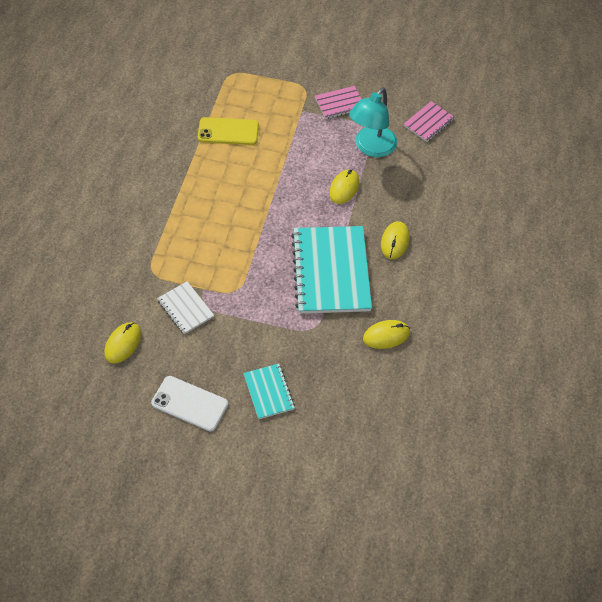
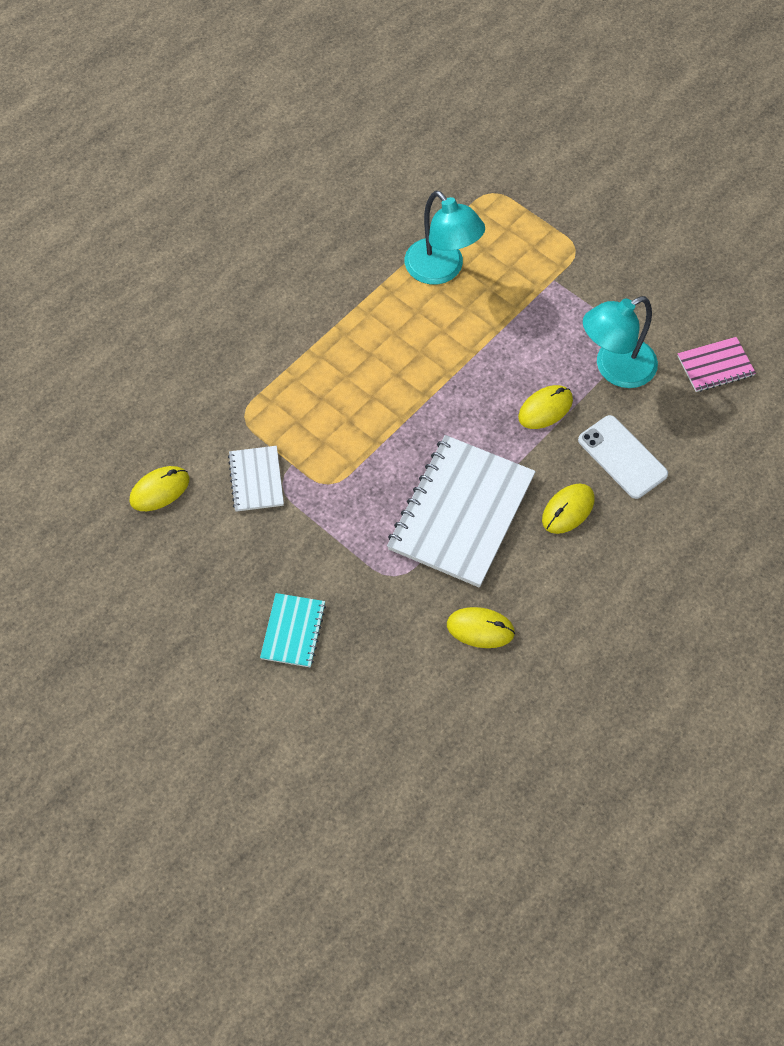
camera: 30 degrees right, 5 degrees up
(189, 403) = (193, 600): white phone -> white phone (622, 457)
(228, 131) = (441, 270): yellow phone -> turquoise lamp
(331, 271) = (461, 512): turquoise notebook -> white notebook
(339, 103) = (610, 290): pink notebook -> none

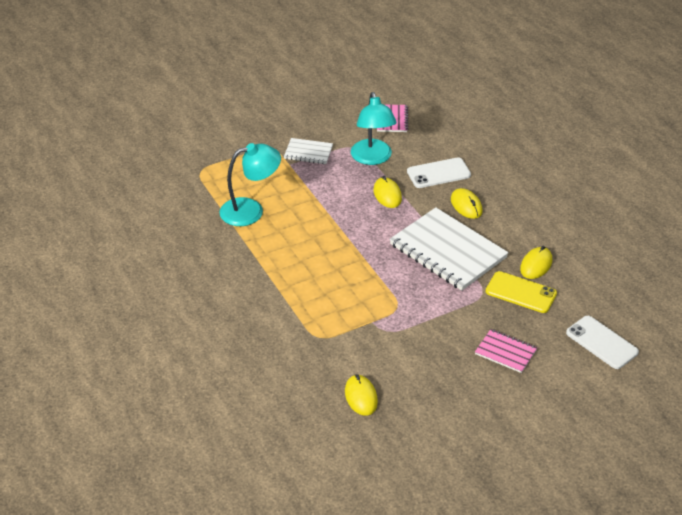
camera: 70 degrees left, 20 degrees down
(256, 480) = (376, 343): white notebook -> white notebook (308, 152)
(293, 631) = (505, 352): turquoise notebook -> pink notebook
(355, 747) = (601, 342): none -> white phone
(415, 623) = (521, 292): none -> yellow phone

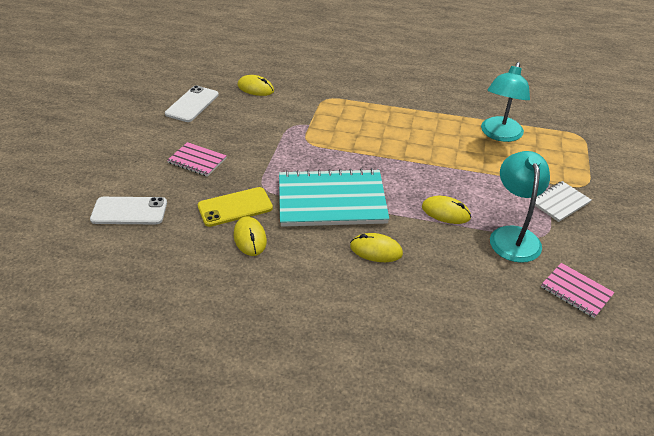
camera: 130 degrees right, 0 degrees up
(372, 158) = (513, 236): turquoise lamp -> turquoise lamp turned 60 degrees clockwise
(438, 173) = (444, 264): white phone -> white phone (192, 104)
(448, 251) = (331, 200): white notebook -> turquoise notebook
(505, 352) = (197, 160): pink notebook -> pink notebook turned 45 degrees clockwise

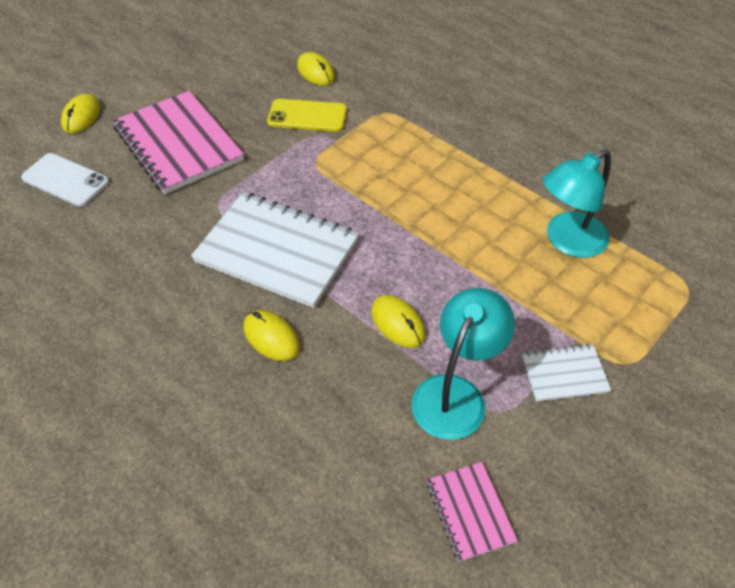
camera: 30 degrees right, 10 degrees up
(192, 104) = (231, 71): white phone -> none
(197, 160) = (178, 144): pink notebook -> pink notebook, size x2.04
(235, 207) = (168, 217): yellow phone -> yellow phone (307, 116)
(250, 238) = (152, 262): yellow mouse -> yellow mouse (81, 116)
(331, 200) = (277, 251): turquoise notebook -> white notebook

